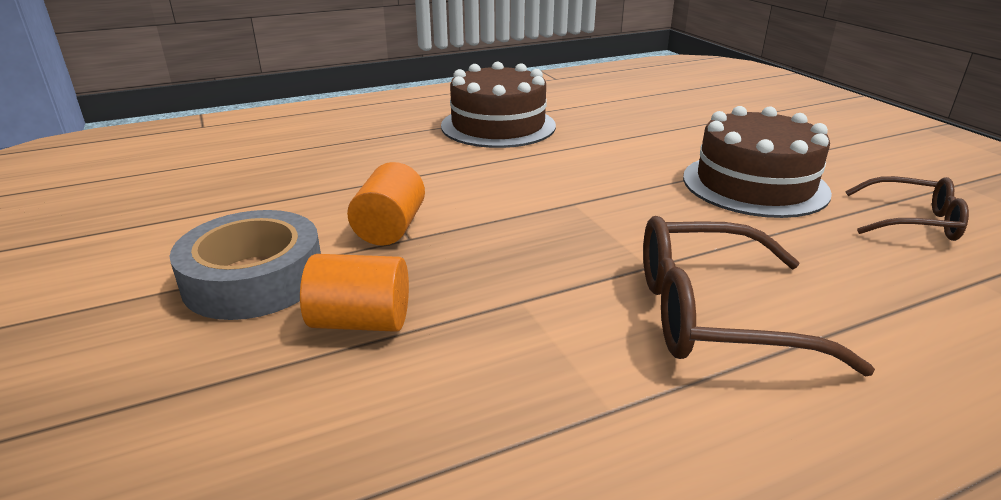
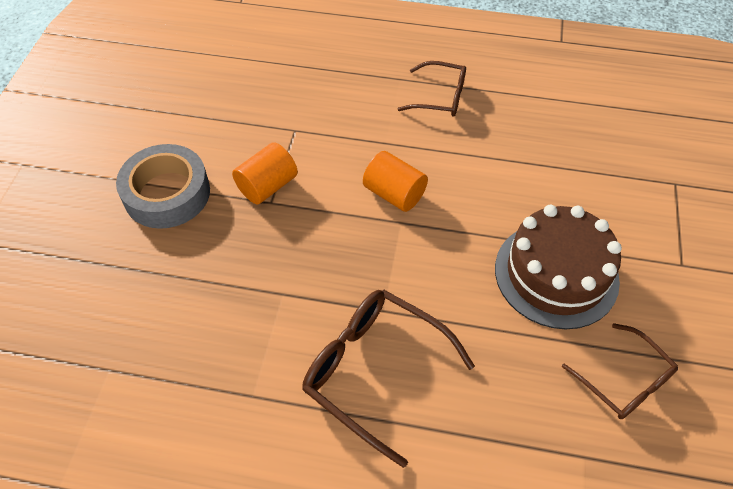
camera: 35 degrees right, 25 degrees up
(360, 322) = (192, 261): orange cylinder -> orange cylinder (394, 194)
(498, 126) = (440, 97): brown cake -> brown glasses

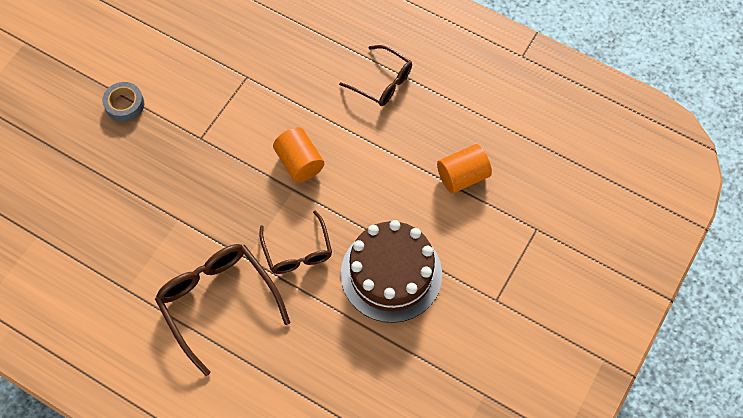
camera: 20 degrees right, 10 degrees up
(167, 193) = (124, 105): grey tape -> grey tape, size x0.55
(267, 186) = (203, 123): orange cylinder -> orange cylinder (462, 176)
(624, 381) = (394, 373): brown glasses -> brown glasses (297, 251)

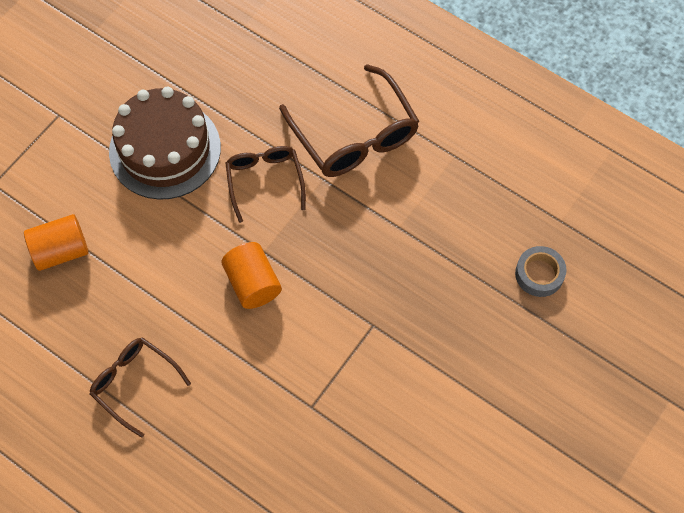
camera: 175 degrees left, 0 degrees up
(124, 105) = (470, 379): grey tape -> grey tape (539, 274)

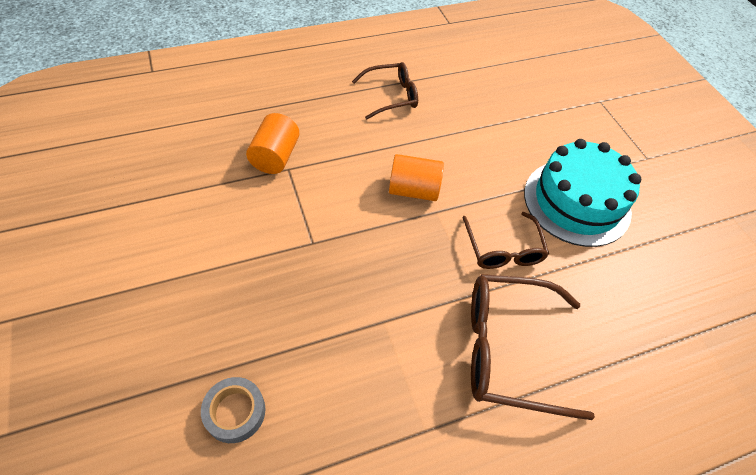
camera: 120 degrees right, 10 degrees down
(61, 251) = (521, 108): orange cylinder -> orange cylinder (275, 157)
(165, 149) = (577, 202): brown cake -> turquoise cake
(264, 181) = (503, 249): brown glasses -> brown glasses turned 60 degrees clockwise

